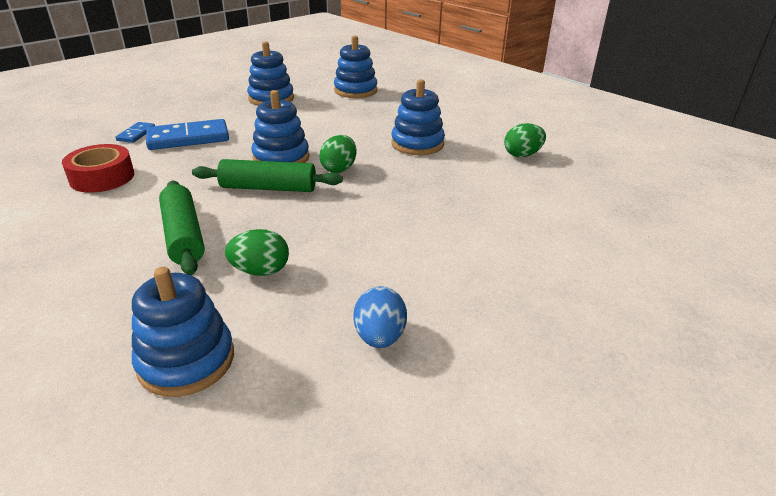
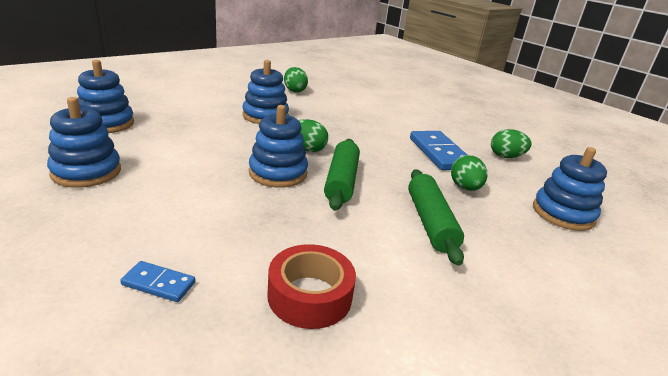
camera: 90 degrees left, 5 degrees down
(183, 236) = (430, 222): green rolling pin -> green rolling pin turned 75 degrees counterclockwise
(188, 138) = (199, 232): blue domino -> blue domino (439, 153)
(380, 337) = (506, 157): blue egg -> green egg

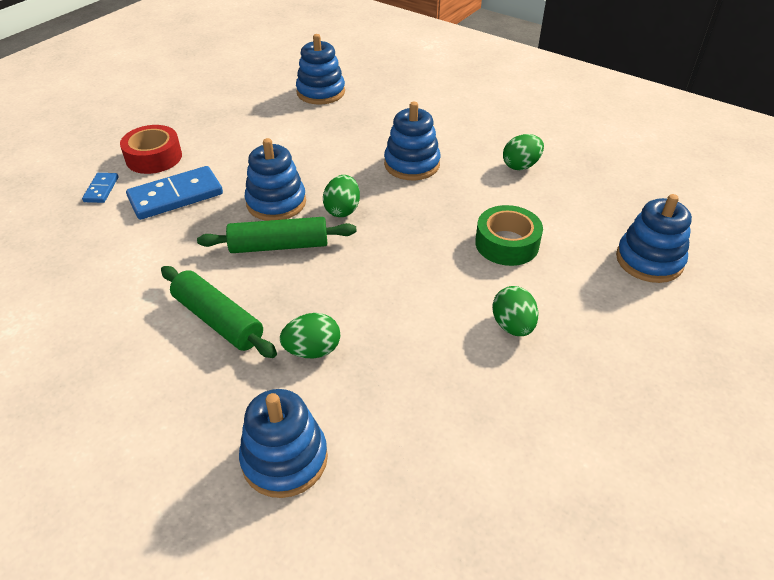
camera: 80 degrees right, 15 degrees up
(86, 172) = (231, 116): blue stacking toy -> blue stacking toy (649, 260)
(310, 296) = (94, 256): red tape -> red tape (154, 157)
(372, 112) = (507, 244): none -> green tape
(430, 222) = (218, 320): green rolling pin -> green rolling pin turned 60 degrees clockwise
(439, 153) = (407, 322): blue domino -> blue domino (176, 196)
(506, 157) = (448, 404): green egg -> green egg (512, 326)

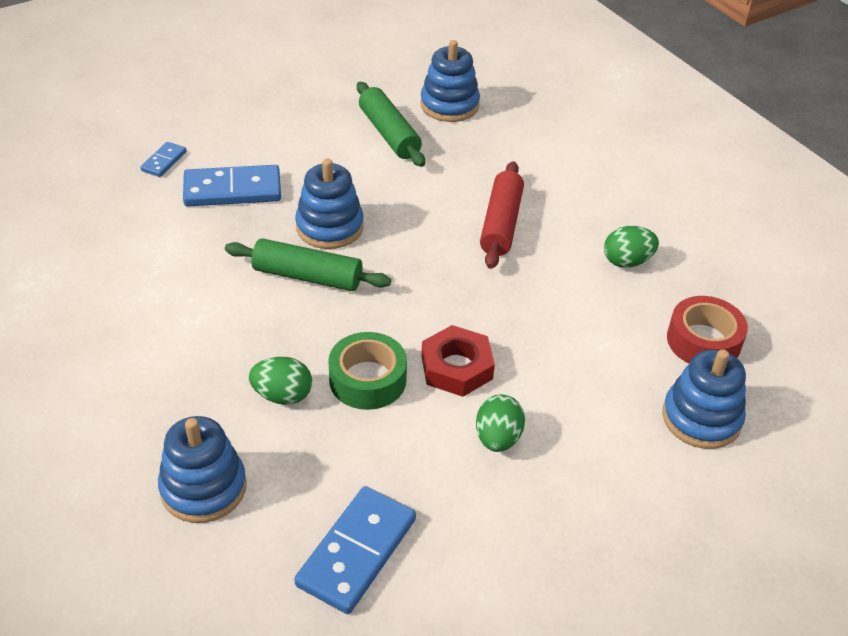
camera: 20 degrees right, 0 degrees up
(154, 157) = (231, 138): red tape -> red tape (703, 341)
(218, 320) = (209, 336): green rolling pin -> green rolling pin (389, 134)
(342, 210) = (394, 256): green egg -> none
(412, 164) = (501, 224): blue stacking toy -> red rolling pin
(445, 280) = (456, 367): none -> red nut
(457, 465) = (356, 552): none -> blue domino
(507, 244) = (550, 348): green tape -> green tape (367, 380)

